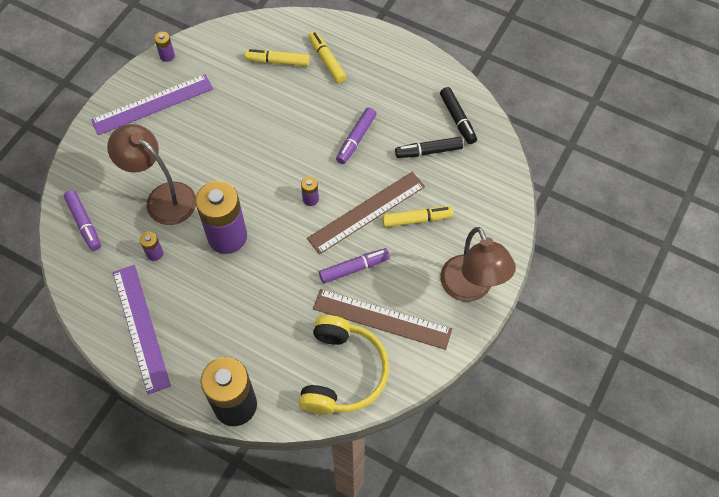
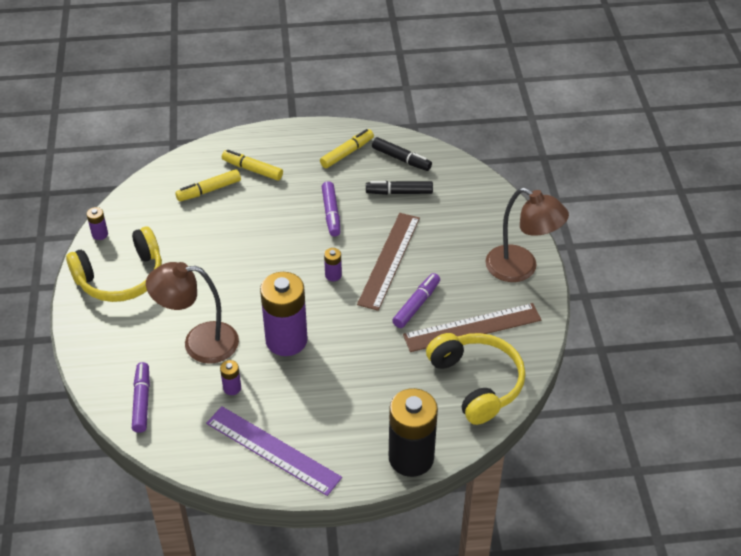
camera: 35 degrees left, 15 degrees down
(84, 223) = (142, 401): purple marker -> purple marker turned 120 degrees counterclockwise
(152, 104) = (121, 277): purple ruler -> yellow headphones
(416, 219) = (434, 244): yellow marker -> yellow marker (347, 153)
(429, 151) = (399, 192): black marker -> black marker turned 45 degrees clockwise

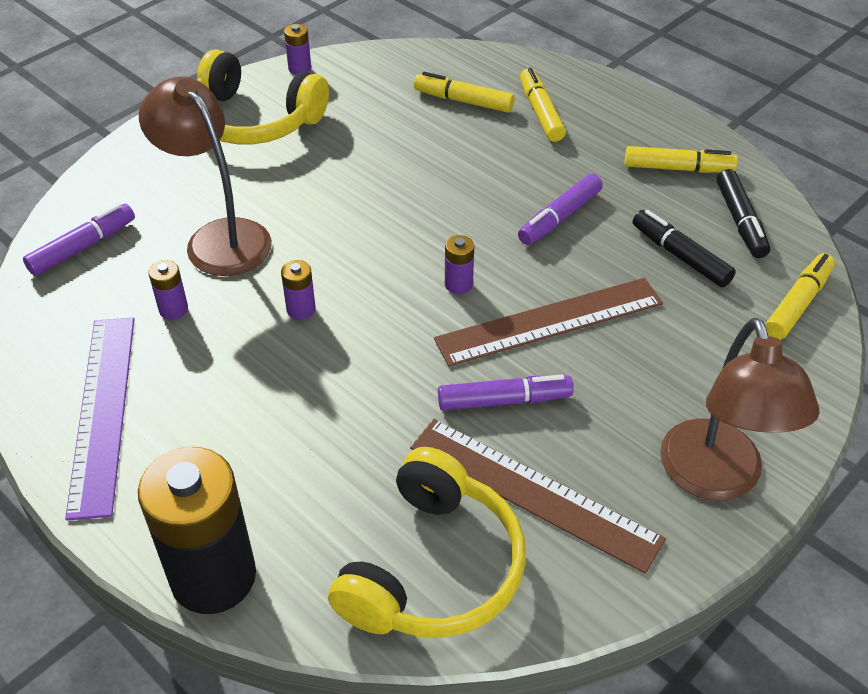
camera: 50 degrees right, 0 degrees up
(286, 340) = (301, 309): purple battery -> purple battery, size x0.42
(464, 178) = (797, 304): none -> yellow marker

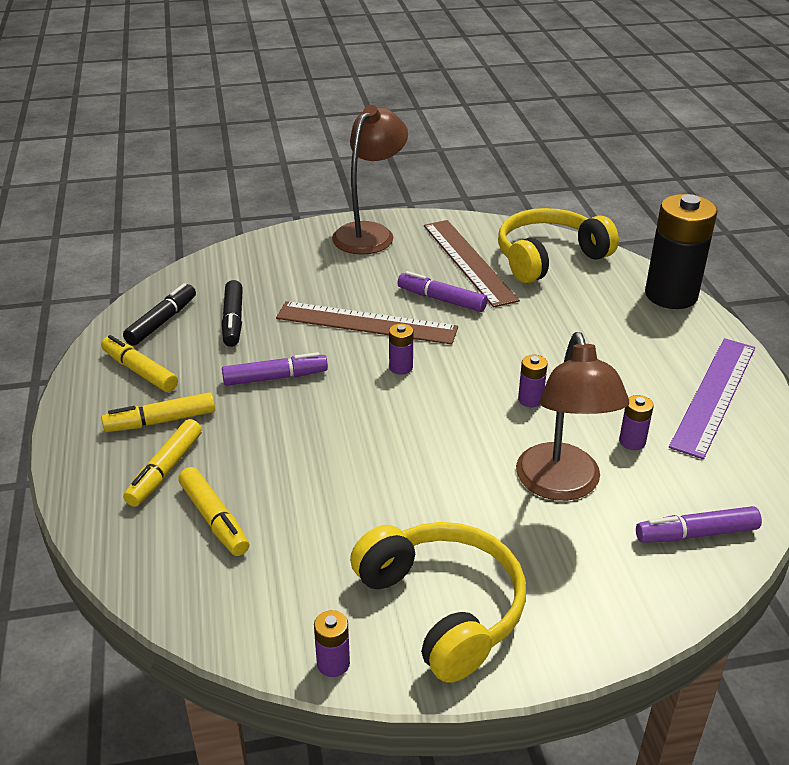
camera: 145 degrees left, 10 degrees down
(797, 304) = (209, 271): yellow marker -> yellow marker (161, 421)

